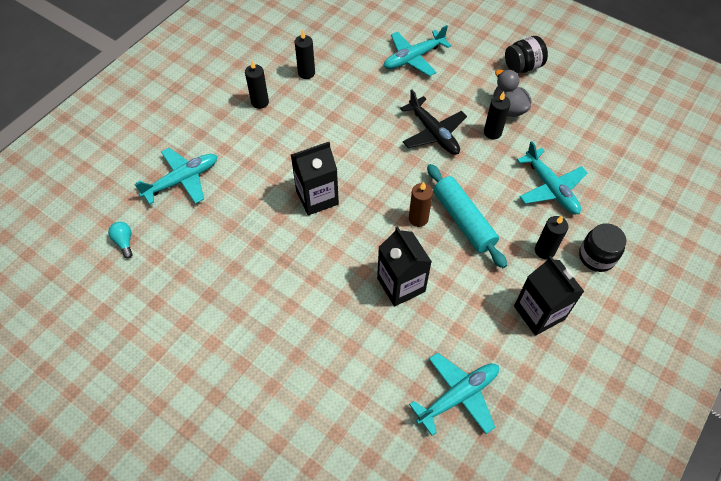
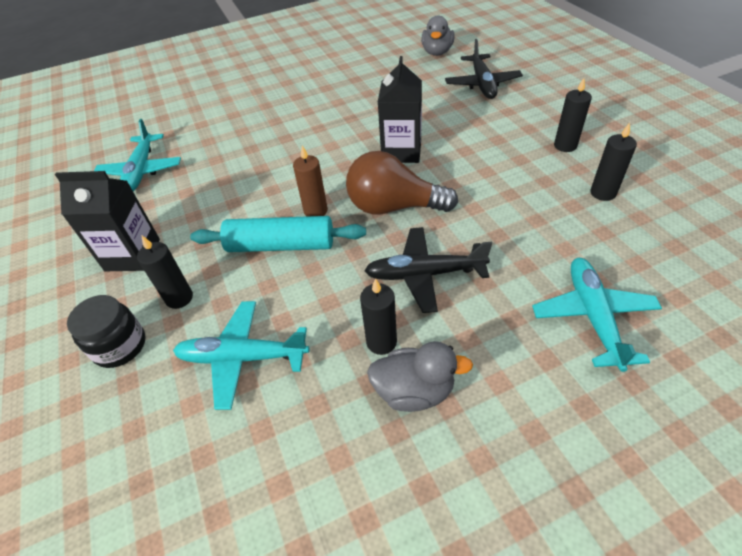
camera: 125 degrees right, 10 degrees down
(124, 242) = (437, 52): turquoise light bulb -> grey duck
(182, 180) = (482, 84): turquoise plane -> black plane
(385, 173) = (393, 207): none -> brown light bulb
(401, 285) = (261, 173): black carton -> none
(522, 67) = (502, 481): black jar -> none

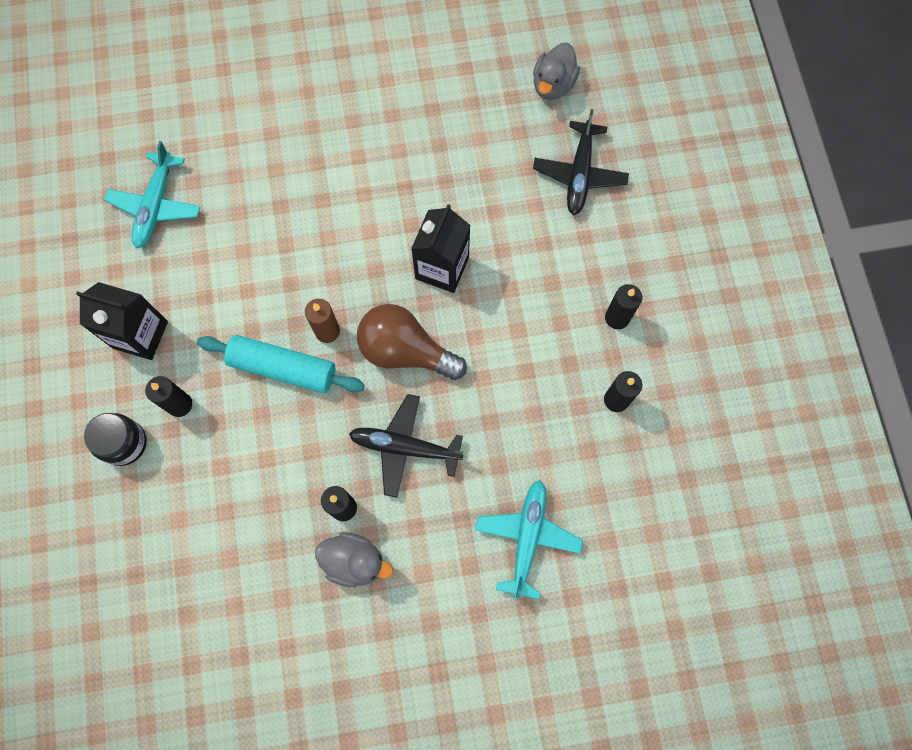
camera: 10 degrees right, 25 degrees up
(243, 358) = (226, 488): turquoise plane -> none

